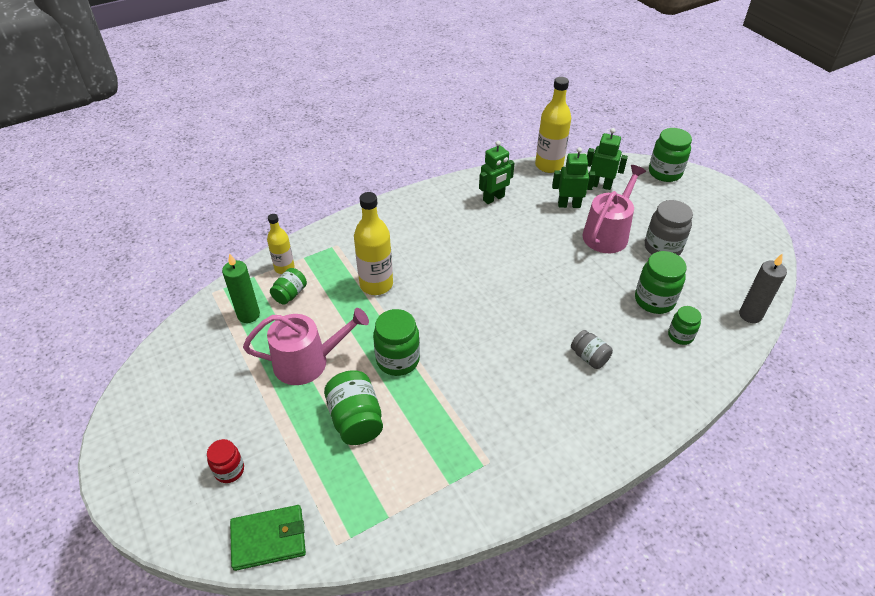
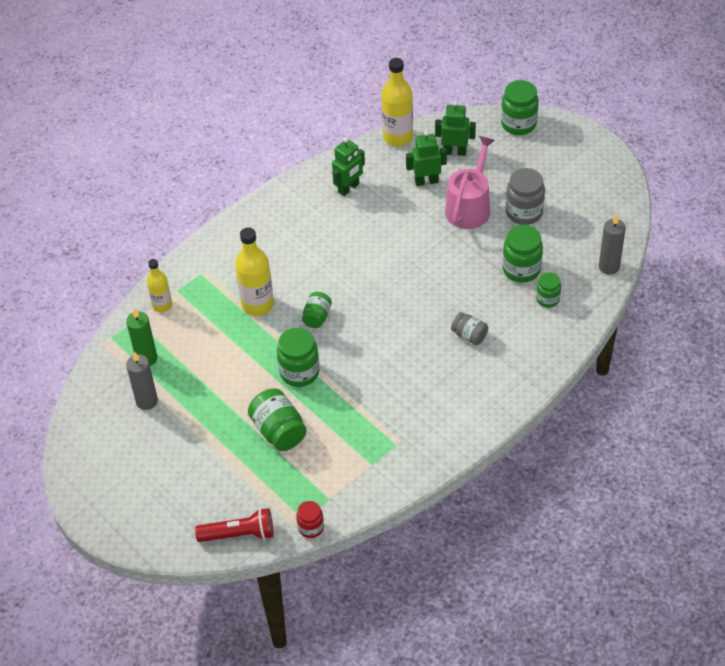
camera: 10 degrees left, 5 degrees up
(229, 470) = (186, 492): red jar -> red jar (311, 527)
(230, 358) = (147, 401): none -> grey candle
(269, 539) = (239, 534): green wallet -> red flashlight
(290, 294) = (178, 330): green jar -> green jar (317, 317)
(307, 362) = (218, 390): pink watering can -> none

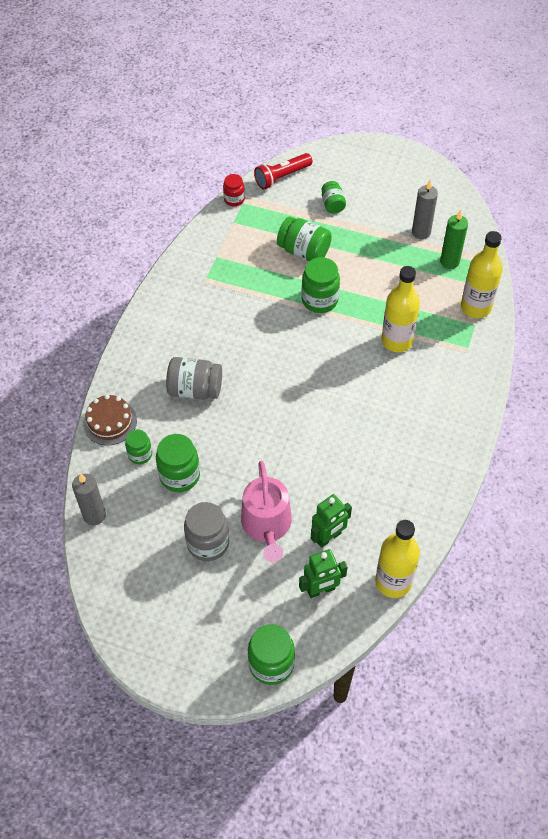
camera: 150 degrees right, 5 degrees up
(162, 305) = (475, 307): yellow bottle -> yellow bottle, size x1.62
(317, 317) = (338, 351): green jar -> green jar (332, 204)
(349, 188) = (400, 494): green robot -> none
(469, 335) = (195, 389): grey jar -> grey jar, size x1.65
(562, 337) = (110, 422): none -> brown cake

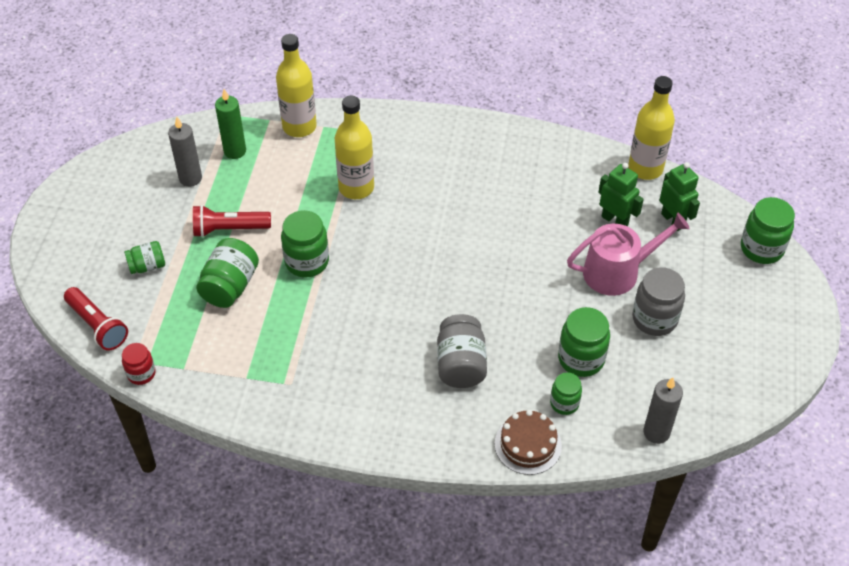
camera: 100 degrees left, 5 degrees down
(362, 254) = (229, 229): none -> red flashlight

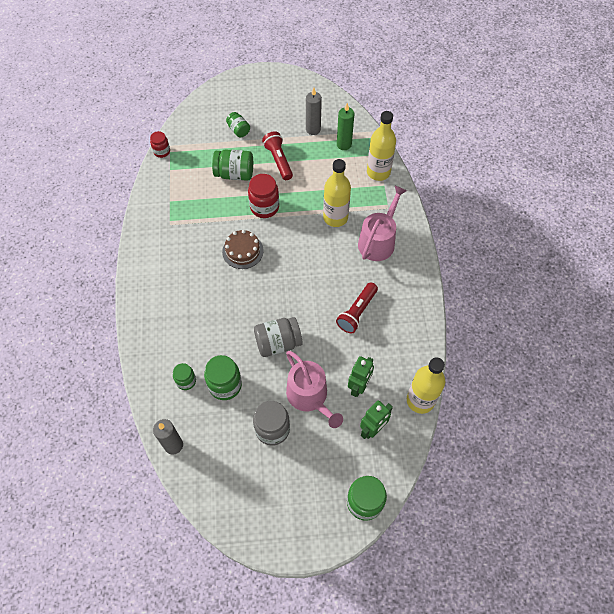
camera: 75 degrees right, 10 degrees up
(97, 326) = (190, 122): red flashlight -> red flashlight (357, 312)
(307, 262) = (264, 207): green jar -> red jar
(410, 153) = (378, 241): none -> pink watering can
(461, 364) = (204, 312): grey jar -> grey jar (278, 343)
(528, 444) = (149, 365): brown cake -> brown cake (243, 251)

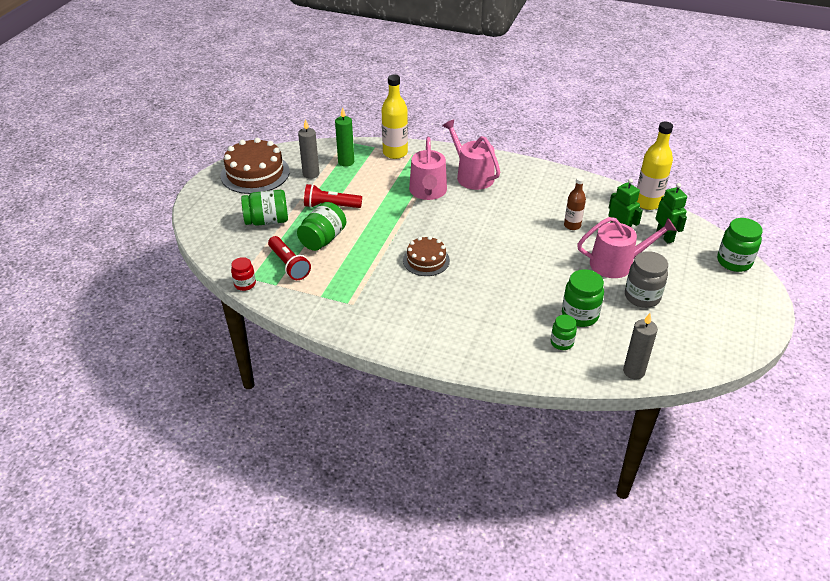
camera: 65 degrees left, 20 degrees down
(238, 130) = (267, 221): green jar -> green jar, size x1.65
(264, 207) = (382, 231): red jar -> none
(278, 343) = (549, 267): grey jar -> none
(293, 95) = (255, 173): none -> brown cake
(335, 217) = (428, 192): yellow bottle -> pink watering can
(347, 344) = (572, 225): none -> brown bottle
(357, 312) = (541, 210): red flashlight -> red flashlight (289, 265)

